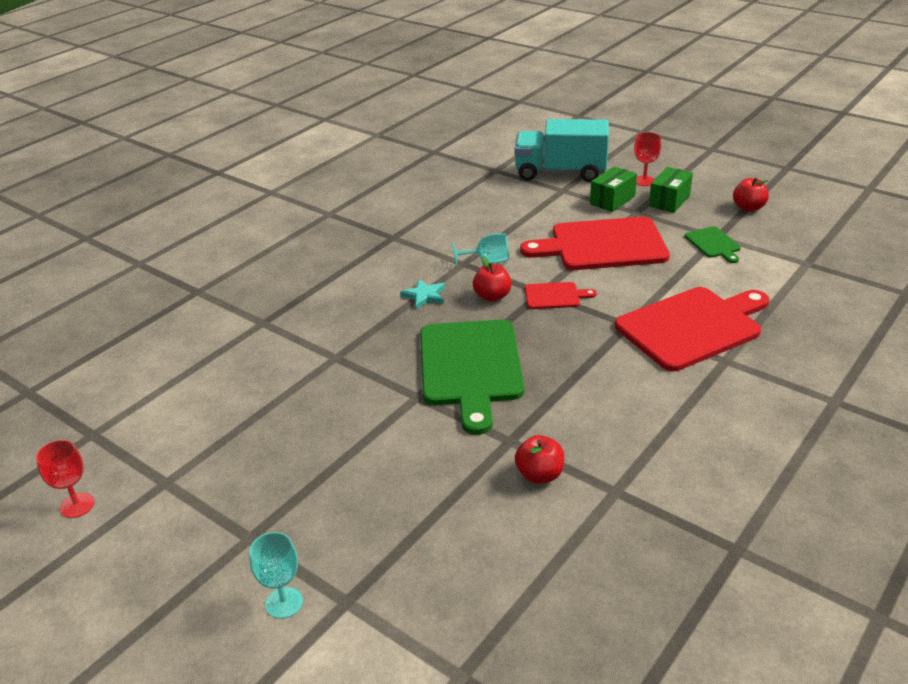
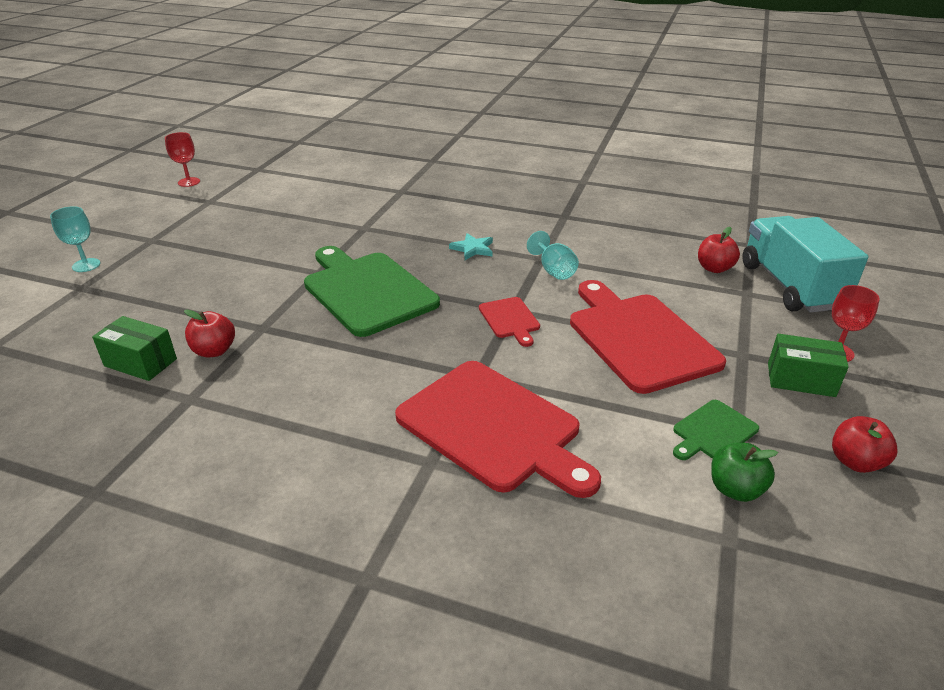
camera: 70 degrees right, 0 degrees up
(470, 367) = (367, 290): green cutting board -> green cutting board turned 75 degrees clockwise
(492, 296) = (489, 283): red apple -> red apple (714, 268)
(612, 200) = (757, 332): green box -> green box (140, 362)
(766, 250) = (735, 489): none -> green apple

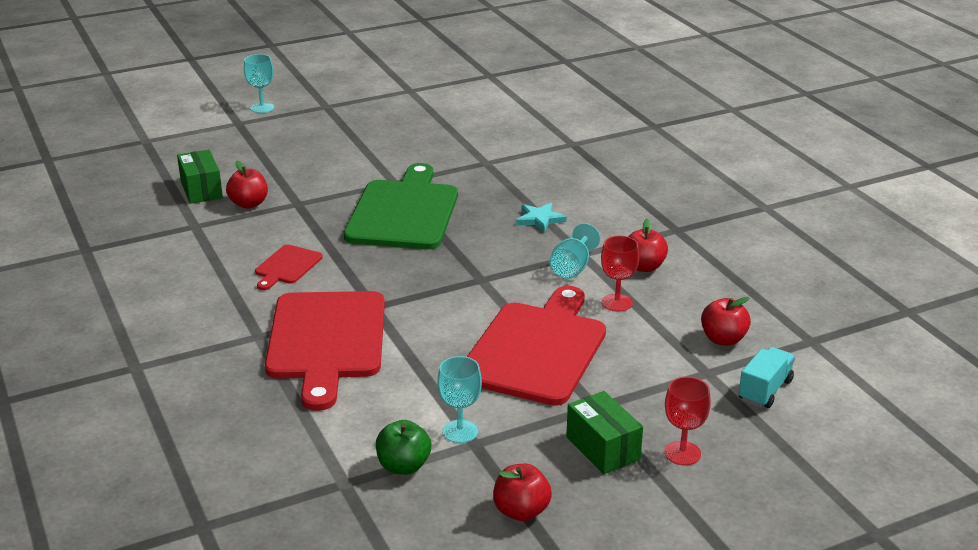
camera: 45 degrees right, 5 degrees down
(189, 182) = (420, 67): red goblet -> red goblet (617, 303)
(510, 319) = (465, 284): red cutting board -> red cutting board (287, 266)
(591, 248) = (644, 267): none -> red apple
(713, 431) = (460, 431): green cutting board -> turquoise goblet
(790, 286) = (765, 390): turquoise truck -> turquoise truck, size x0.48

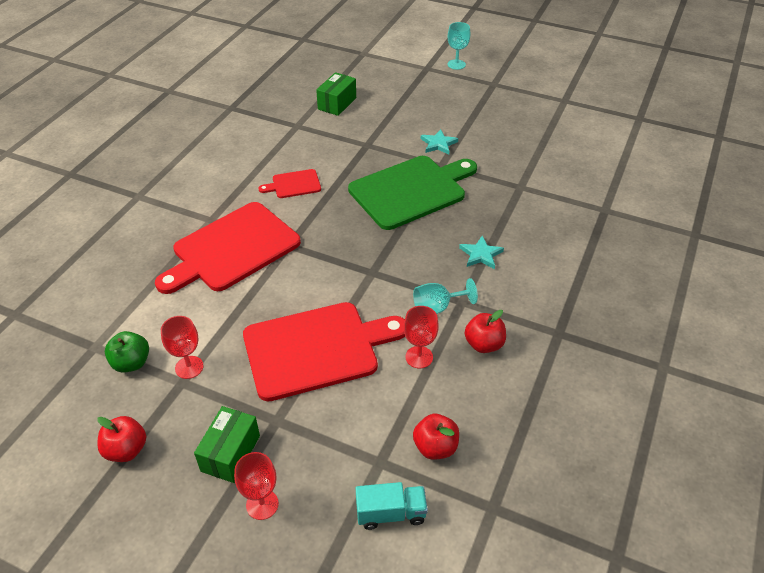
camera: 50 degrees right, 15 degrees up
(249, 204) = (343, 128): red apple -> none
(362, 170) = (438, 144): none -> turquoise star
(460, 431) = (189, 367): turquoise goblet -> red goblet

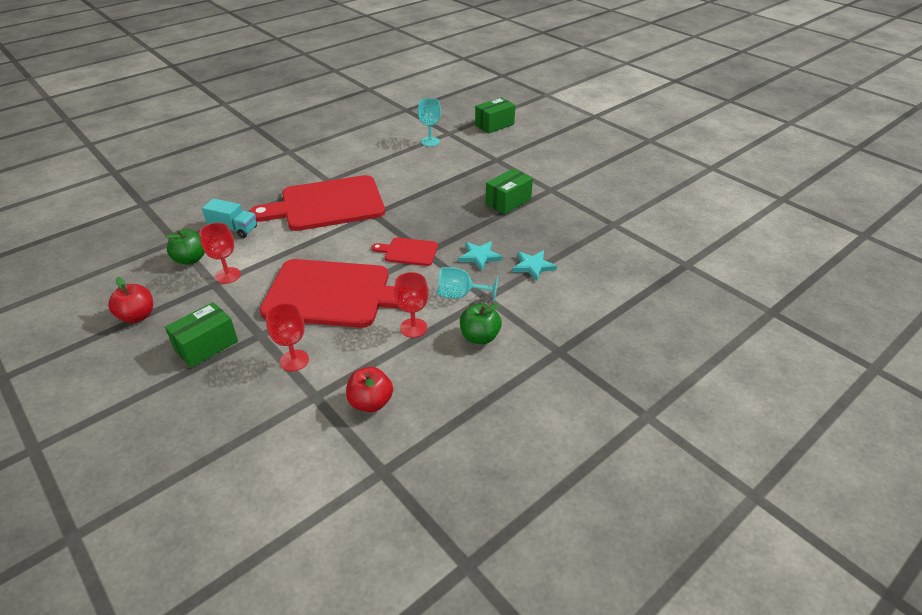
camera: 25 degrees right, 5 degrees down
(262, 504) = (198, 391): red goblet -> red goblet (294, 360)
(294, 184) = (412, 173): red cutting board -> red cutting board (408, 252)
(391, 513) = (291, 439): turquoise truck -> turquoise truck (233, 229)
(411, 190) = (508, 201): green cutting board -> green box
(438, 144) = (561, 173): turquoise star -> turquoise star (479, 256)
(456, 64) = (624, 119): turquoise goblet -> turquoise goblet (430, 141)
(484, 344) = (479, 337): red apple -> green apple

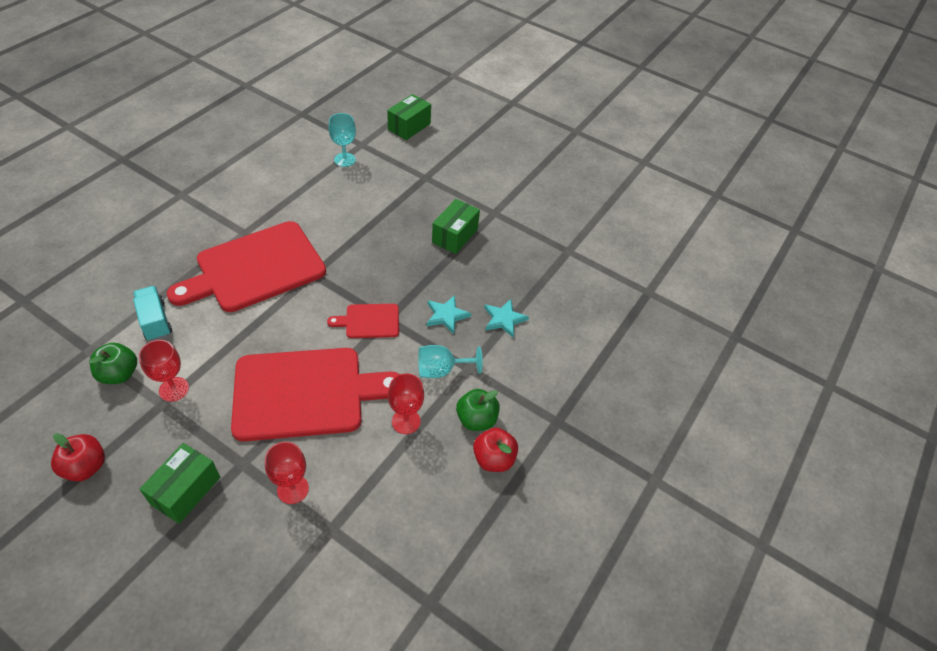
camera: 20 degrees left, 10 degrees up
(233, 229) = (155, 321): turquoise truck -> turquoise truck turned 120 degrees counterclockwise
(371, 402) = (392, 524): red apple -> red apple (493, 459)

